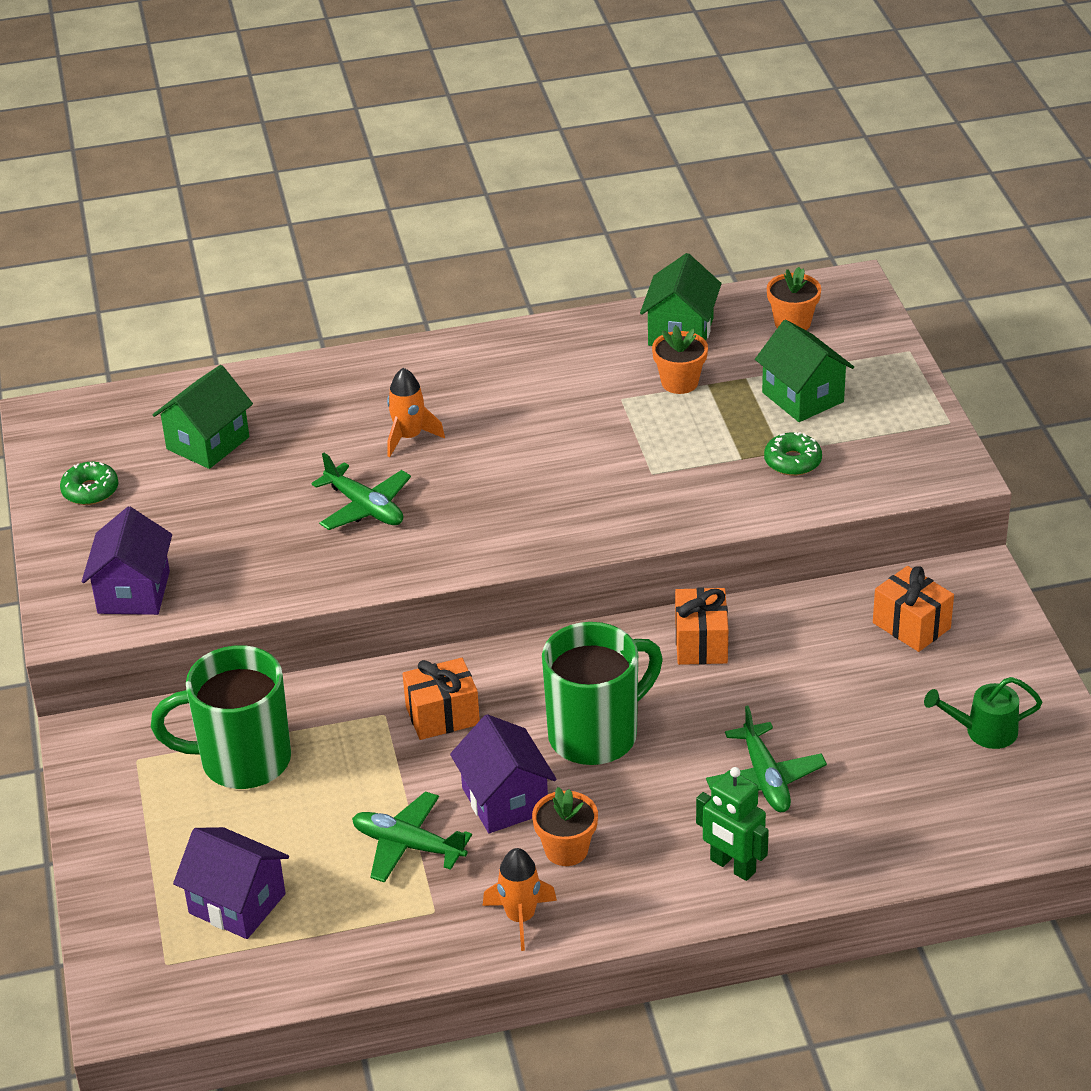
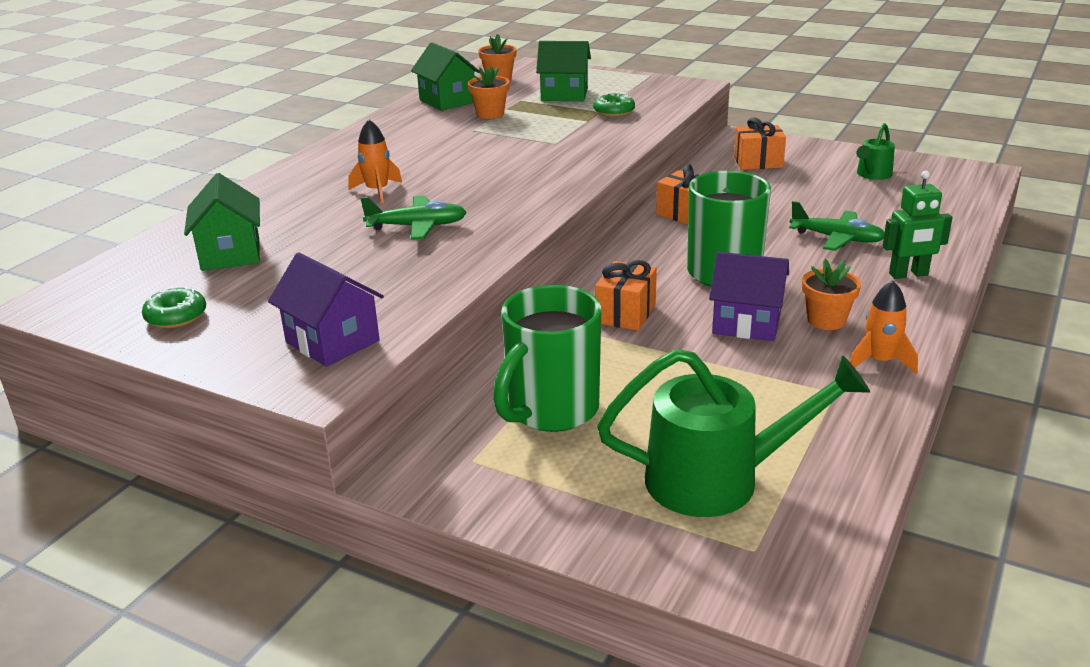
camera: 50 degrees left, 10 degrees down
(237, 903) = (720, 479): purple house -> green watering can
(408, 845) = (747, 376): green plane -> none

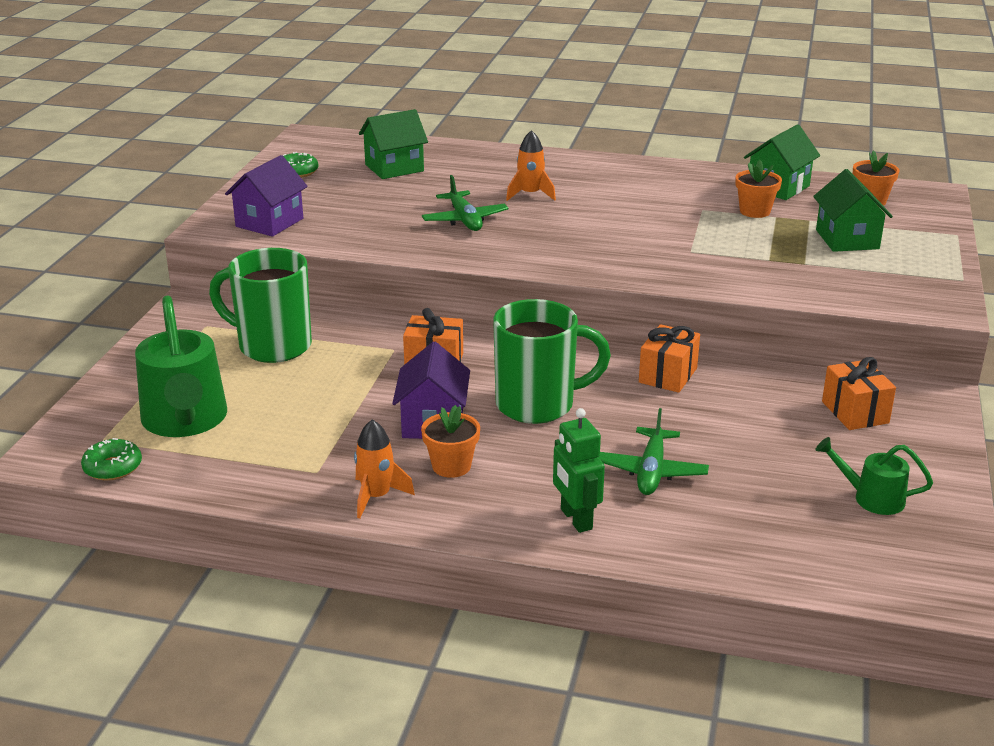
camera: 75 degrees right, 0 degrees up
(614, 112) = (809, 270): green donut -> green donut (113, 467)

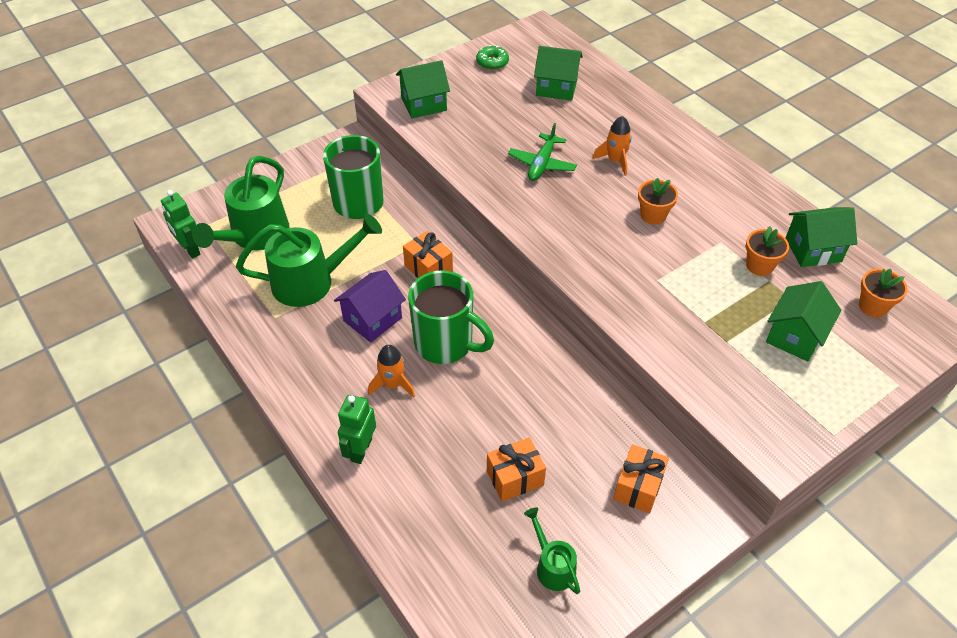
camera: 40 degrees right, 20 degrees up
(113, 467) = (190, 249): green donut -> green robot
(269, 222) = (424, 104): purple house -> green house
(317, 425) = (312, 281): none -> green watering can
(376, 497) = (282, 357): orange rocket -> orange rocket (393, 384)
(451, 466) = (344, 361): orange flower pot -> orange flower pot (653, 215)
(651, 471) = (446, 444): green plane -> none
(668, 375) = (554, 371): orange gift -> orange gift (515, 478)

